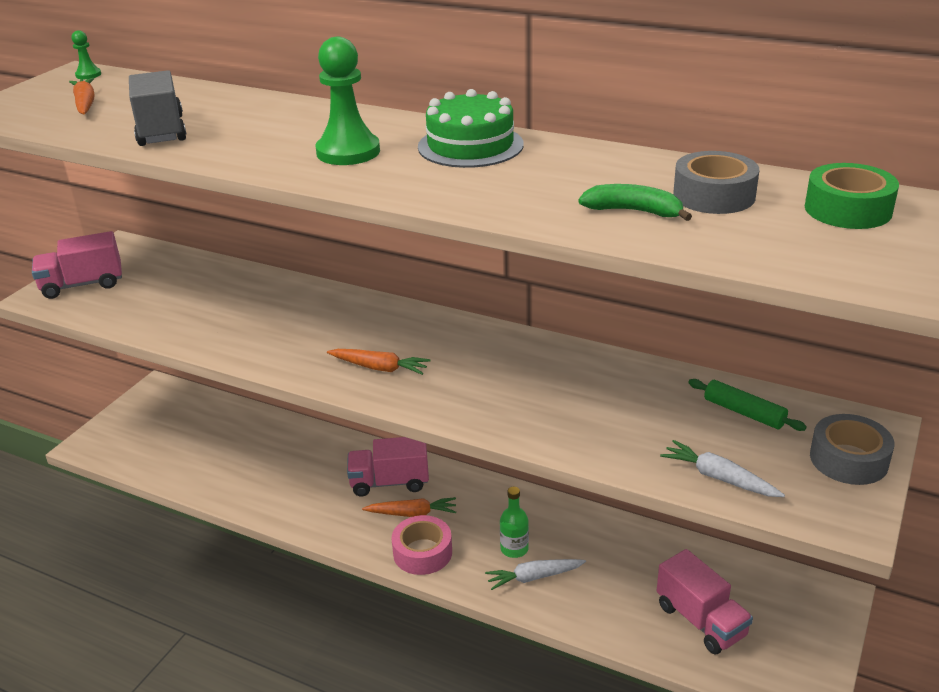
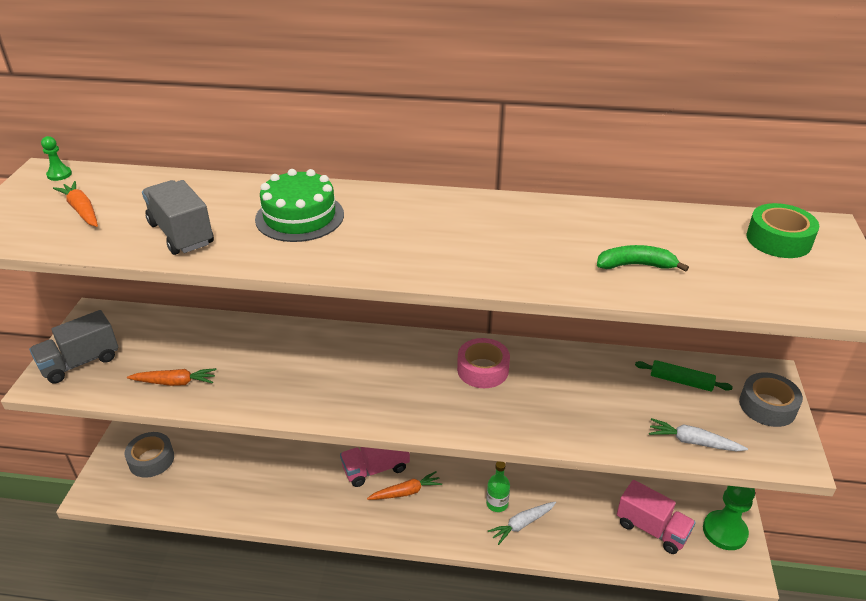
camera: 20 degrees left, 5 degrees up
(82, 285) = (80, 362): pink truck -> grey truck
(348, 152) = (369, 235): green pawn -> green pawn (724, 531)
(379, 368) = (394, 397): orange carrot -> orange carrot (175, 382)
(422, 552) = (429, 524): pink tape -> pink tape (483, 370)
(470, 146) = (465, 214): green cake -> green cake (299, 217)
(714, 195) = (681, 240): grey tape -> grey tape (151, 459)

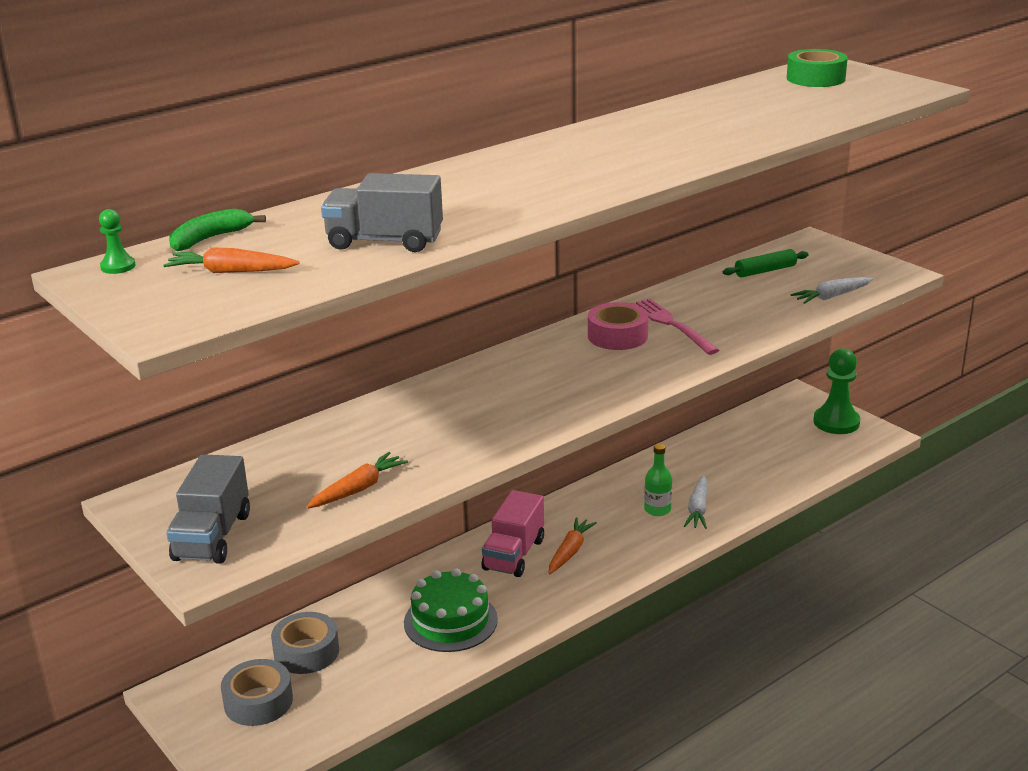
camera: 45 degrees left, 10 degrees down
(299, 217) = (461, 193): green cake -> green cake (450, 621)
(532, 384) = (671, 324): none -> pink fork
(636, 265) = (767, 120): green banana -> green banana (210, 239)
(652, 529) = (790, 451): pink truck -> none
(767, 406) = (839, 256): grey tape -> grey tape (306, 652)

